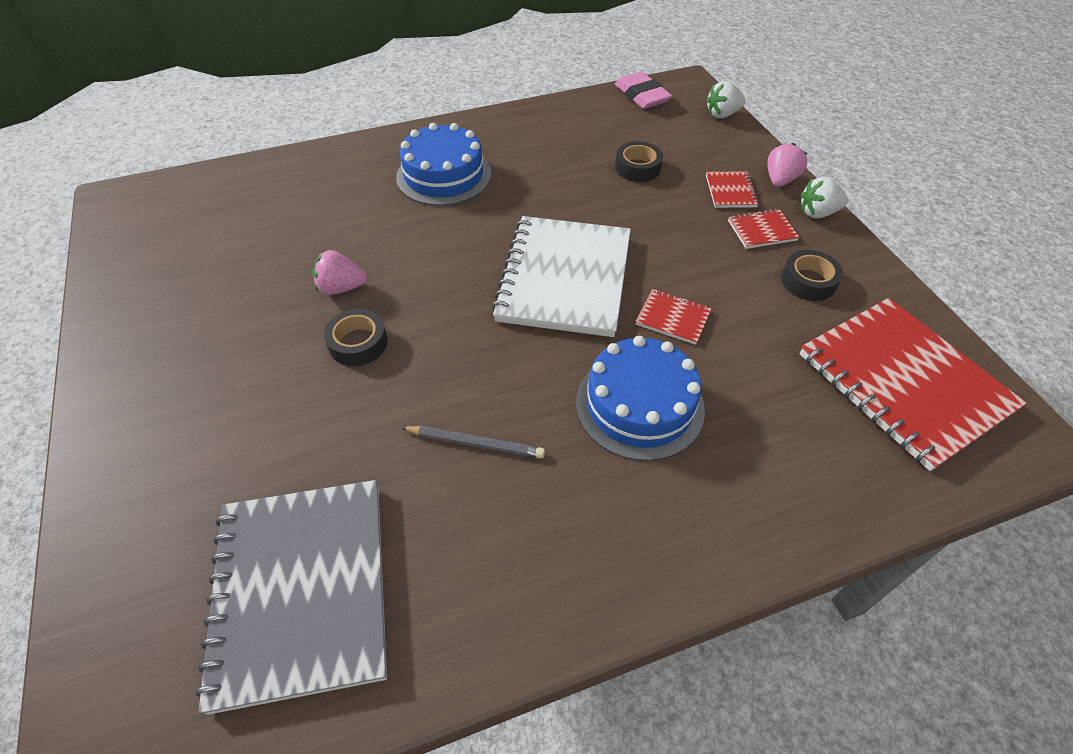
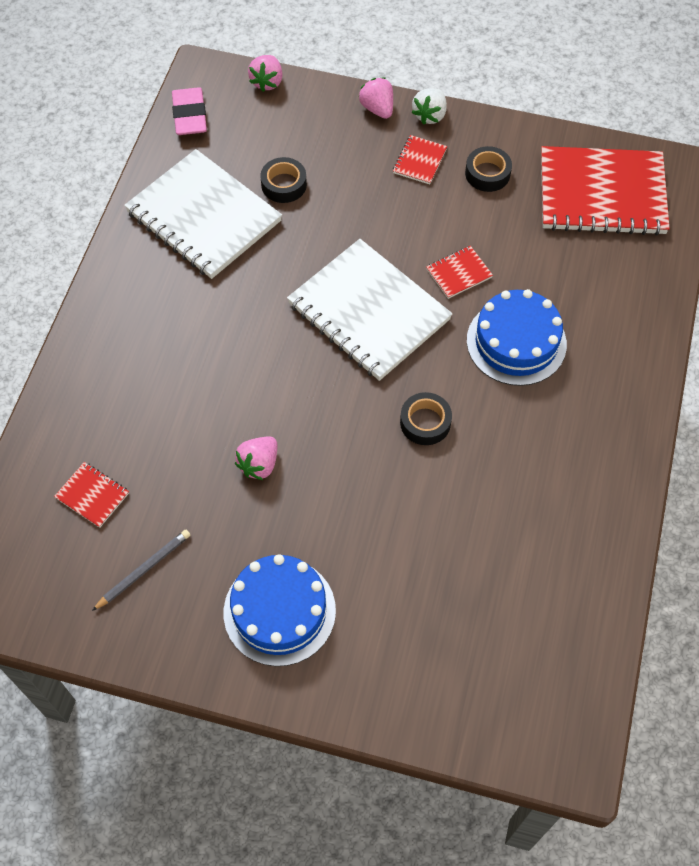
camera: 55 degrees left, 10 degrees up
(302, 590) = (521, 603): grey notebook -> none
(358, 343) = (331, 480): black tape -> black tape (425, 422)
(444, 175) = (173, 322): blue cake -> blue cake (279, 611)
(475, 443) = (479, 453): grey pencil -> grey pencil (143, 570)
(558, 144) = (204, 216): none -> white notebook
(641, 96) = (189, 115): pink eraser -> pink eraser turned 75 degrees clockwise
(722, 114) = (267, 82): white strawberry -> pink strawberry
(730, 191) = (363, 147): red notebook -> red notebook (92, 495)

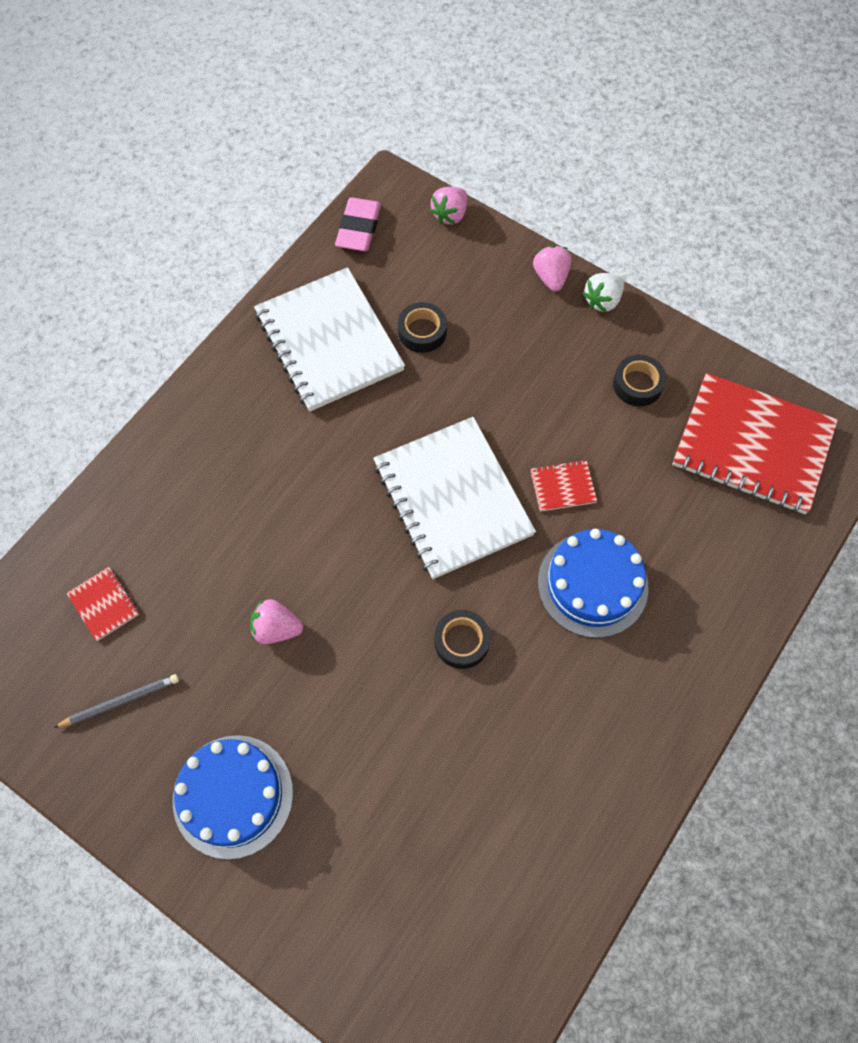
camera: 20 degrees right, 5 degrees up
(259, 464) = (276, 628): pink strawberry -> pink strawberry turned 45 degrees clockwise
(419, 161) = (571, 348): red notebook -> none

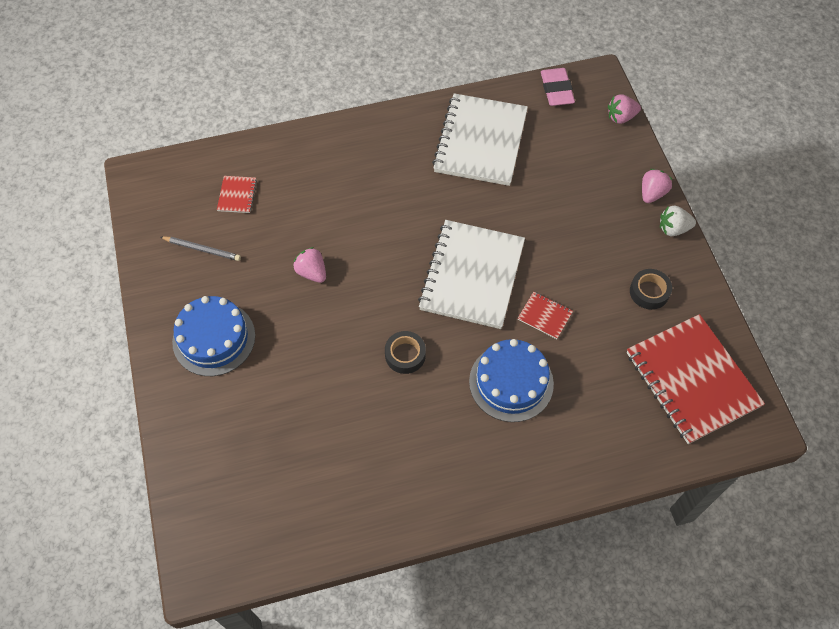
camera: 40 degrees right, 5 degrees down
(358, 228) = (556, 90): pink eraser -> pink eraser turned 60 degrees counterclockwise
(422, 332) = (541, 172): black tape -> none

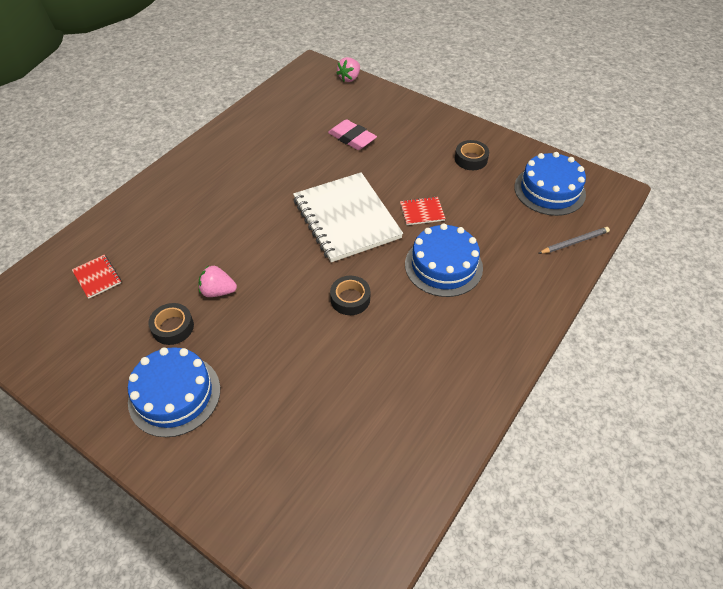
camera: 40 degrees left, 10 degrees down
(202, 249) = (99, 335): grey pencil -> grey pencil (574, 242)
(255, 280) = (173, 327): none -> black tape
(480, 142) = (268, 138): white notebook -> none
(556, 90) = (291, 84): pink eraser -> pink eraser (352, 138)
(652, 193) = (413, 107): pink strawberry -> none
(673, 229) = (446, 118): white strawberry -> none
(692, 380) = (549, 190): red notebook -> blue cake

